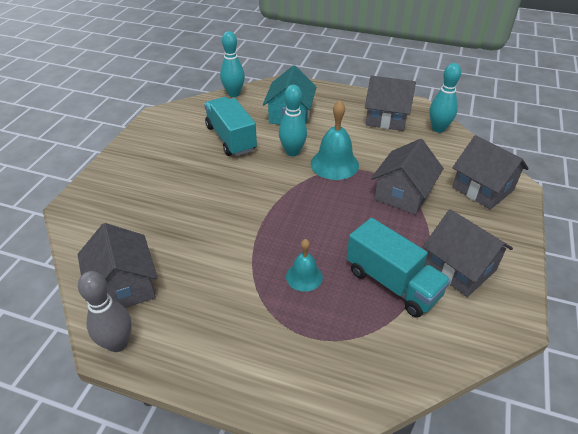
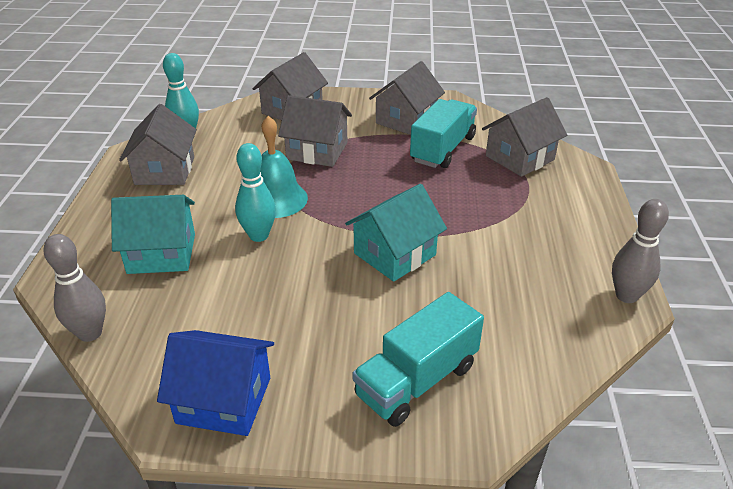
camera: 105 degrees left, 5 degrees down
(124, 286) = (561, 317): grey house -> grey house (520, 158)
(161, 130) = (224, 400): none -> blue house
(231, 138) = (236, 302): turquoise truck -> turquoise truck (416, 381)
(234, 94) = (90, 333): turquoise bowling pin -> grey bowling pin
(242, 212) = (395, 254): none -> turquoise house
(304, 276) = (465, 195): turquoise bell -> none

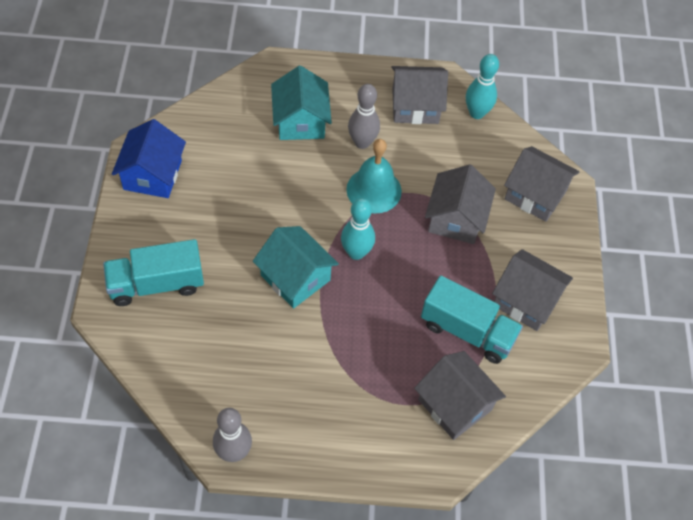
camera: 85 degrees right, 20 degrees up
(90, 333) = (218, 96): grey bowling pin -> grey bowling pin (362, 142)
(259, 235) = (322, 181): turquoise bowling pin -> turquoise bowling pin (356, 252)
(416, 381) = (156, 284): turquoise truck -> turquoise truck turned 60 degrees counterclockwise

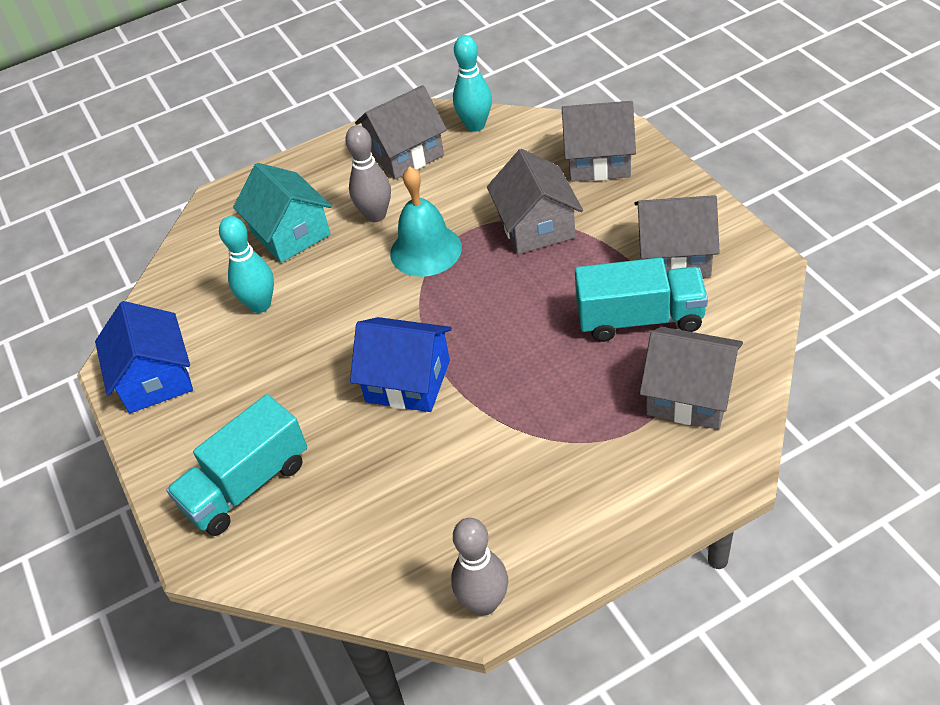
camera: 20 degrees left, 10 degrees down
(295, 278) = (408, 381): turquoise house -> blue house
(356, 252) = (456, 317): turquoise bowling pin -> turquoise bowling pin (260, 305)

